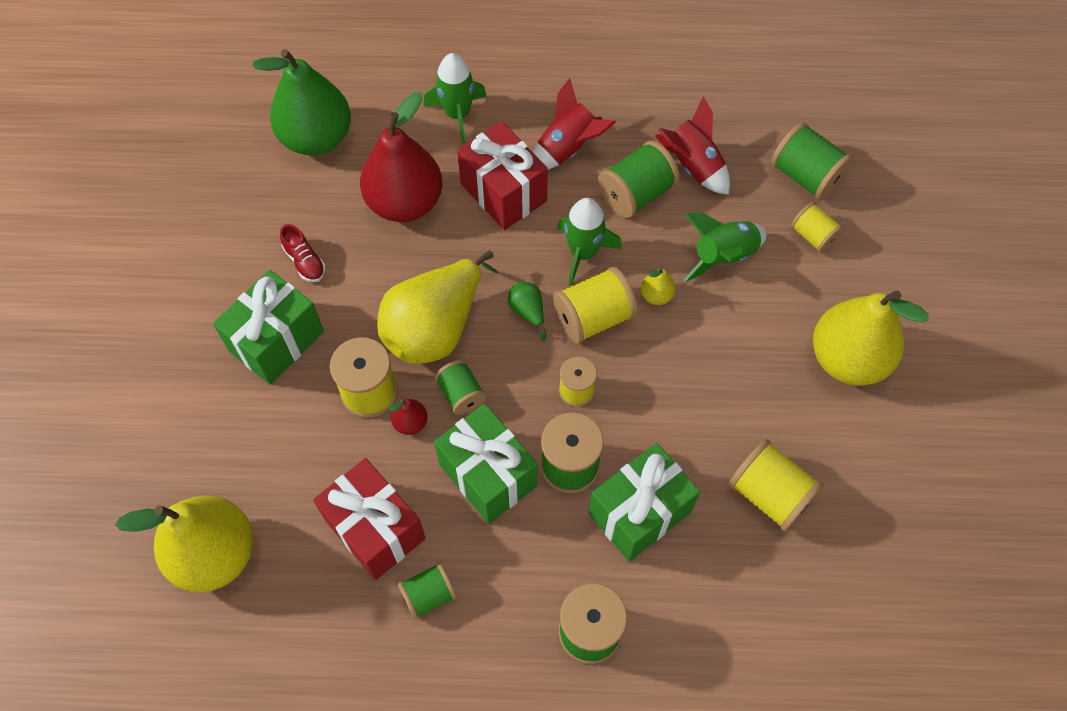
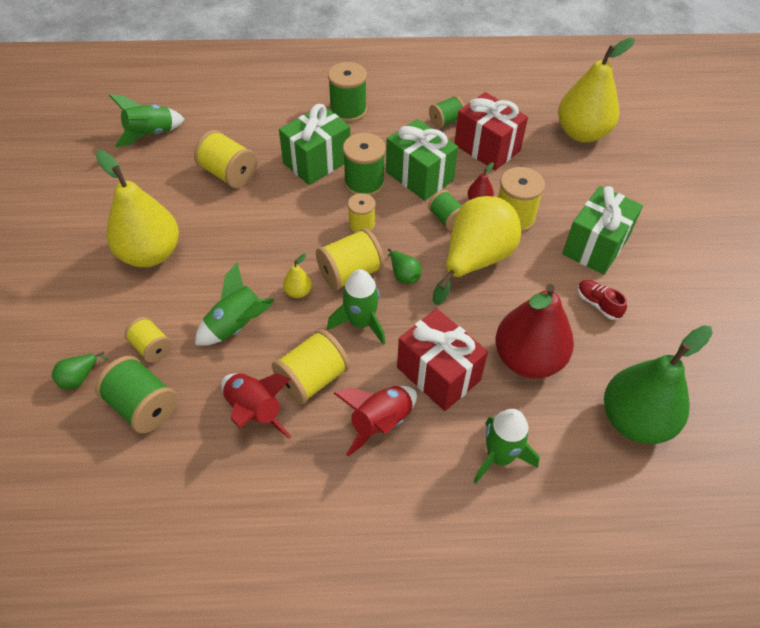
camera: 175 degrees right, 10 degrees down
(636, 194) = (312, 379): green spool -> yellow spool
(880, 208) = (79, 378): none -> green pear
(908, 589) = (151, 134): none -> green rocket

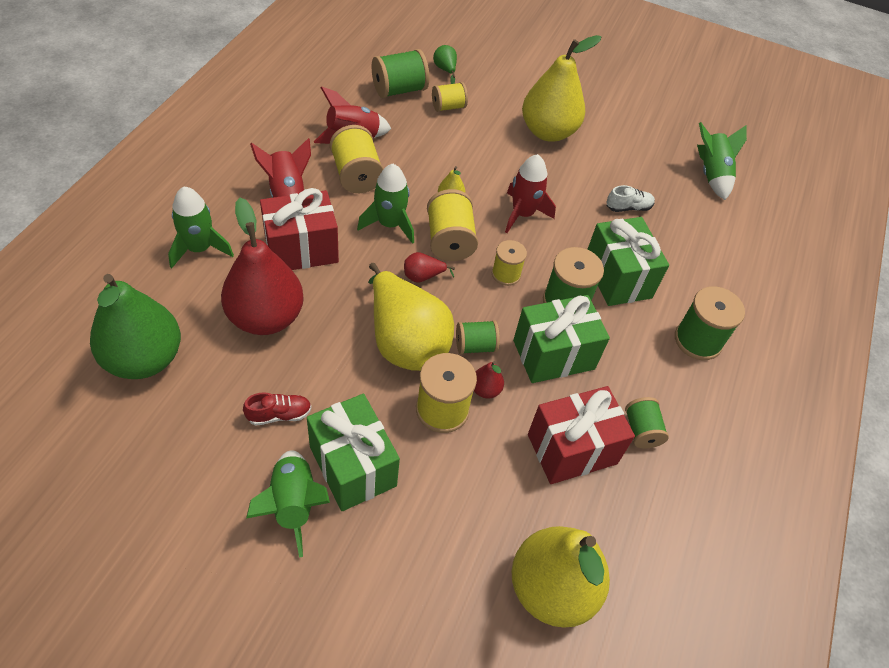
camera: 110 degrees right, 0 degrees up
(228, 174) = (628, 207): yellow spool -> white shoe
(237, 326) = (438, 154): green rocket -> green rocket (293, 504)
(282, 237) = (522, 214): none -> red rocket
(403, 275) = (423, 276): green pear -> red pear

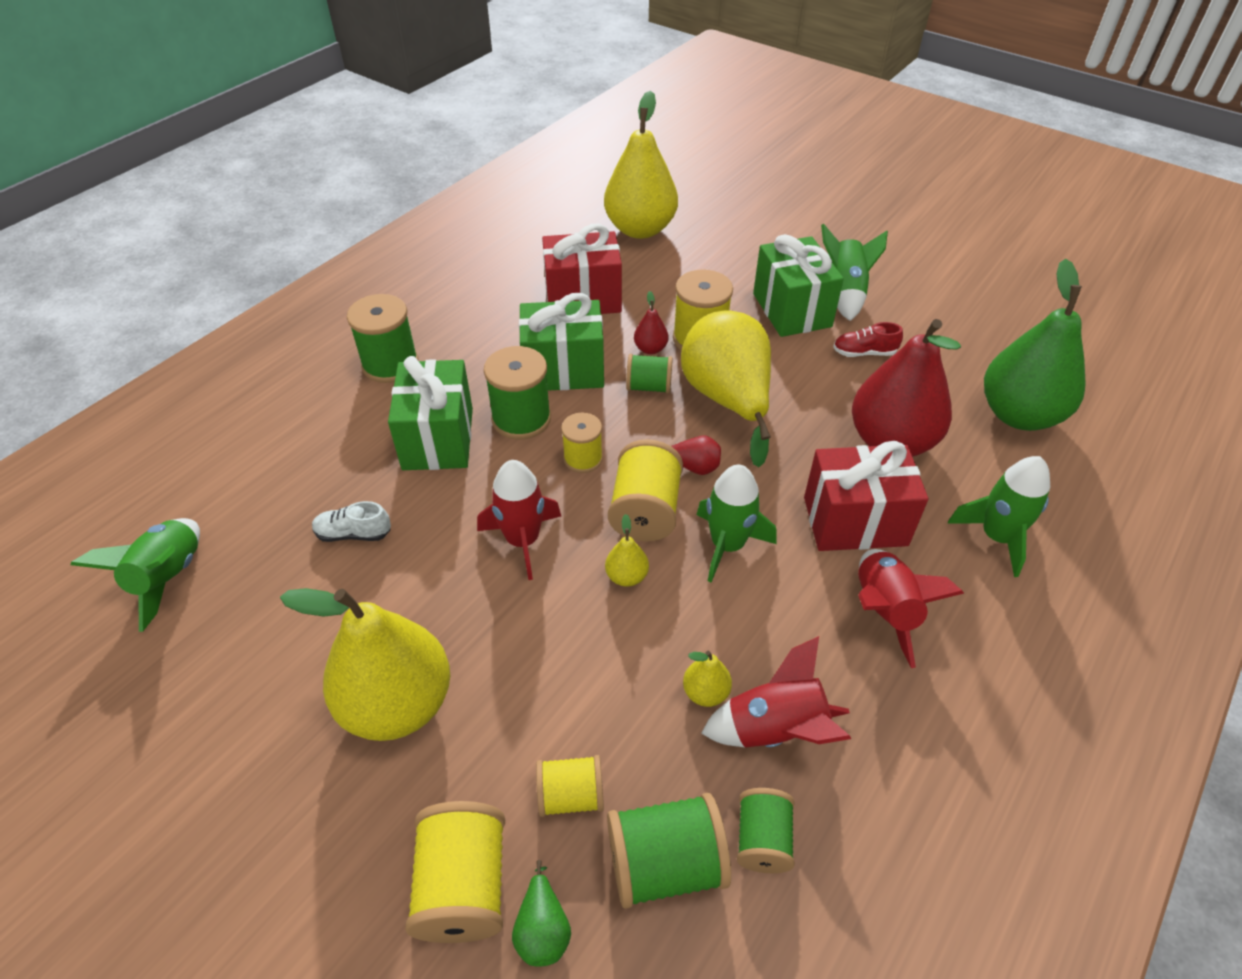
camera: 160 degrees left, 5 degrees down
(356, 175) = (772, 640): yellow spool -> yellow spool (463, 886)
(391, 149) = (705, 692): none -> yellow pear
(641, 431) = (508, 303): green spool -> green spool (762, 839)

